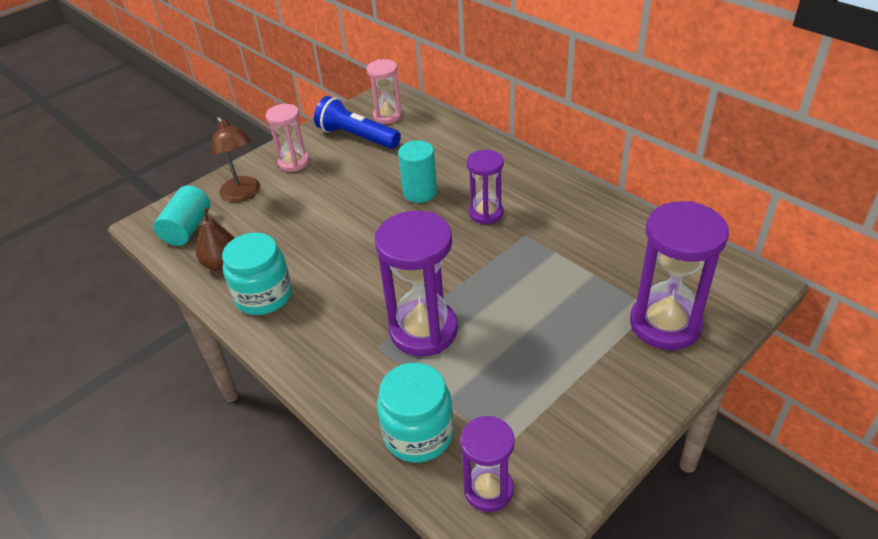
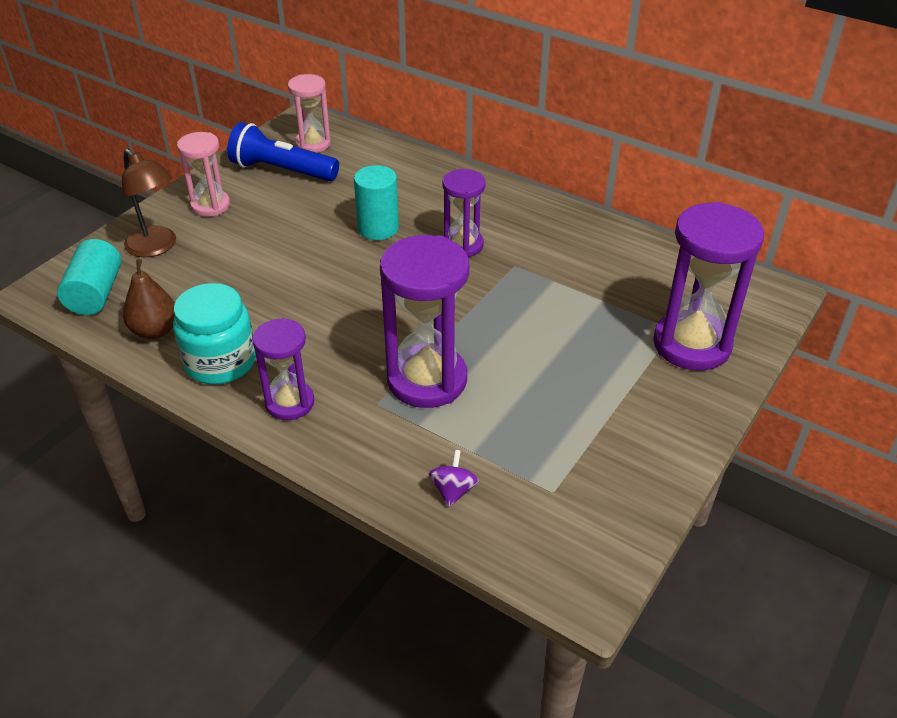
camera: 15 degrees left, 0 degrees up
(418, 434) = (453, 490): turquoise jar -> purple spinning top
(488, 489) = (548, 537): purple hourglass -> purple hourglass (289, 403)

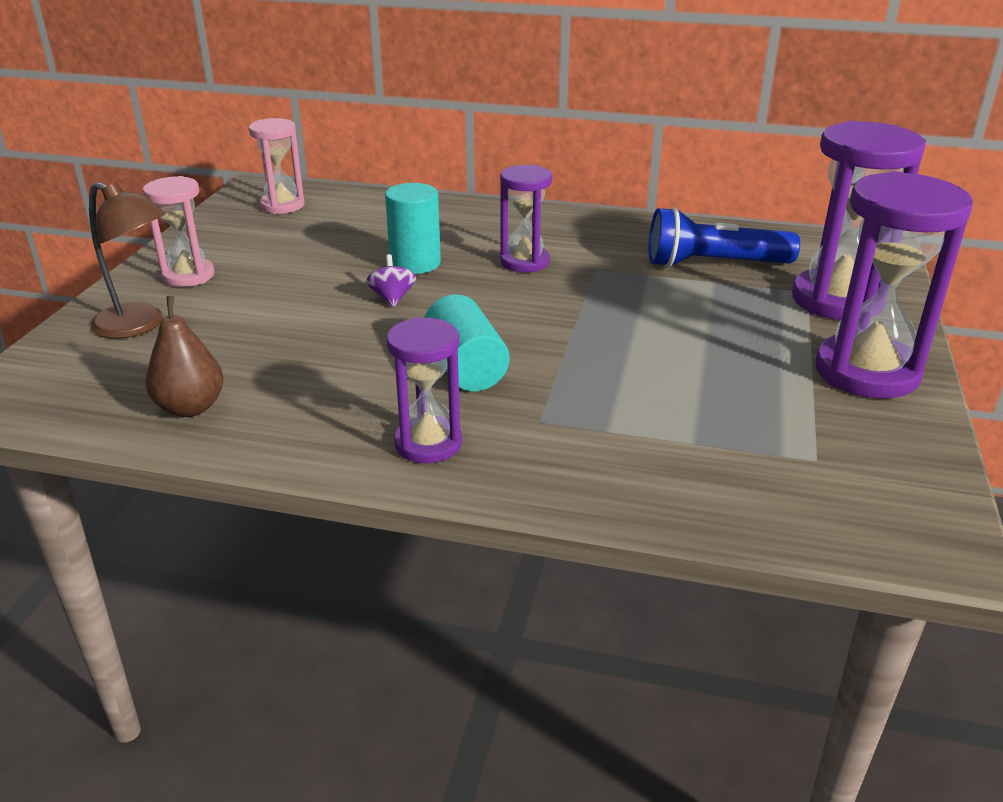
camera: 20 degrees left, 10 degrees down
(95, 293) = (78, 386): turquoise cylinder -> turquoise cylinder (465, 368)
(220, 362) = (305, 421): turquoise jar -> none
(282, 171) = (260, 232): blue flashlight -> blue flashlight (714, 264)
(427, 380) = (582, 386): purple hourglass -> purple hourglass (866, 372)
(453, 490) = (702, 485): purple spinning top -> purple spinning top (392, 298)

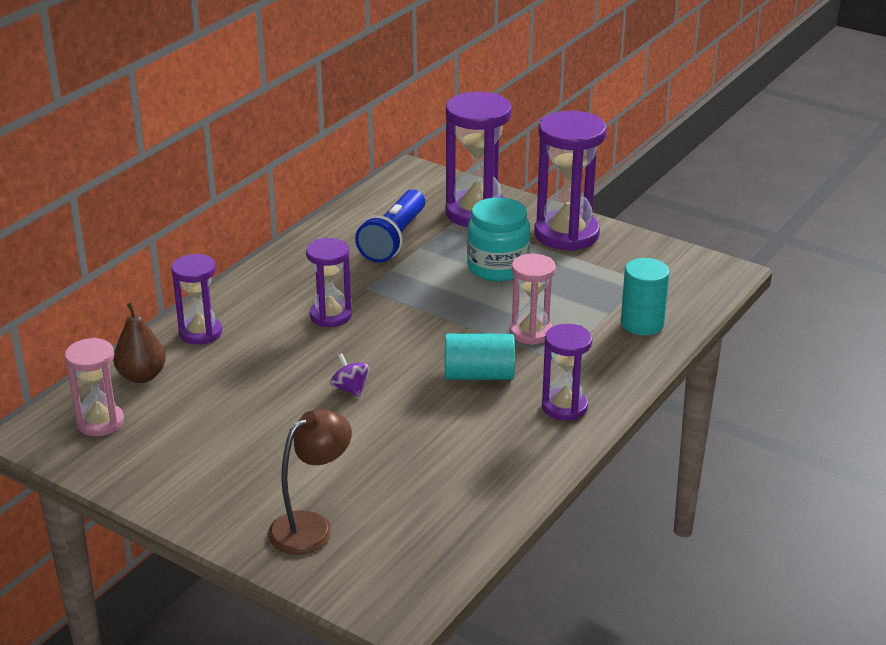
camera: 70 degrees left, 0 degrees up
(188, 276) = (227, 493): pink hourglass -> pink hourglass (531, 332)
(190, 407) = (465, 505): brown pear -> brown pear (142, 376)
(392, 298) = (350, 389): purple spinning top -> purple spinning top turned 45 degrees clockwise
(415, 263) = (294, 367): turquoise cylinder -> turquoise cylinder (642, 324)
(447, 213) = (200, 333): none -> purple hourglass
(723, 337) = (497, 267): none -> turquoise jar

